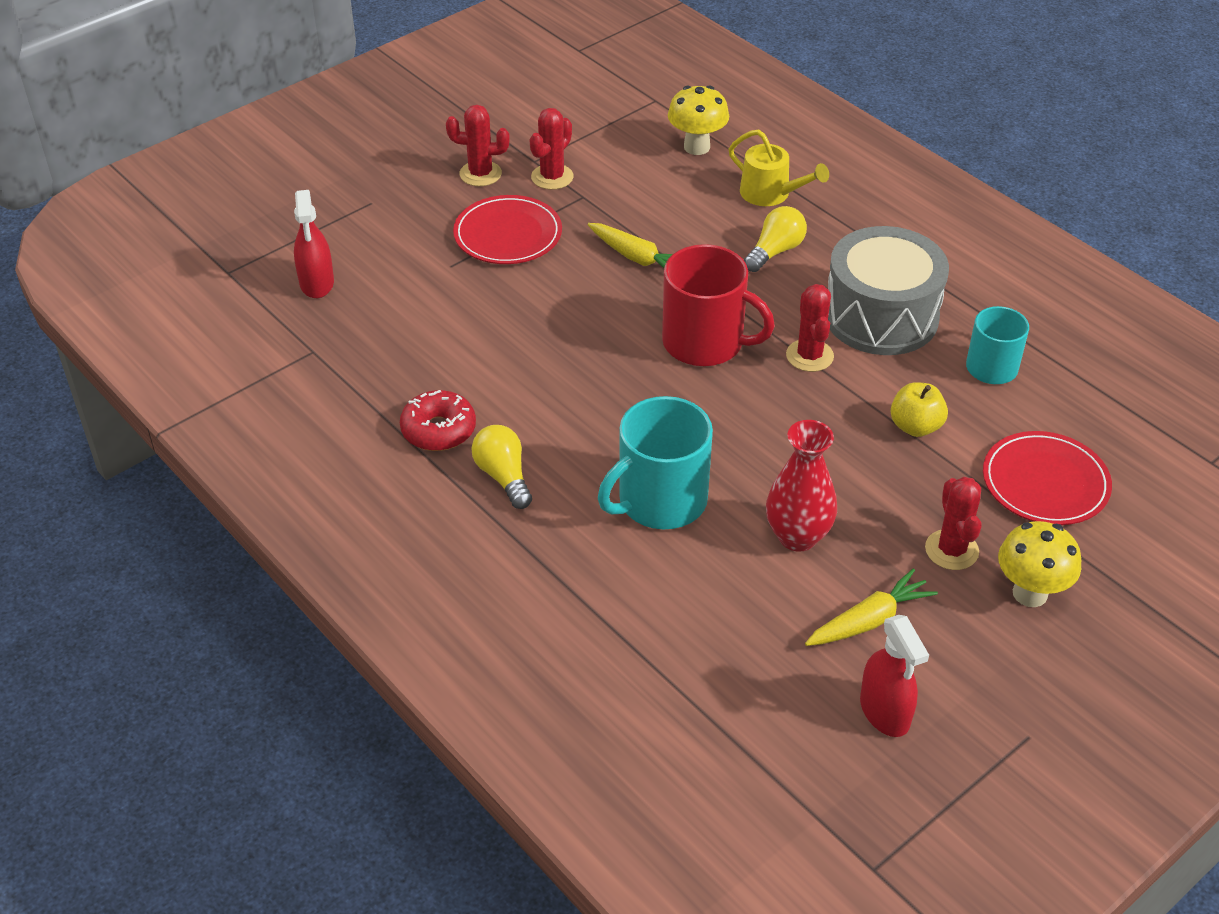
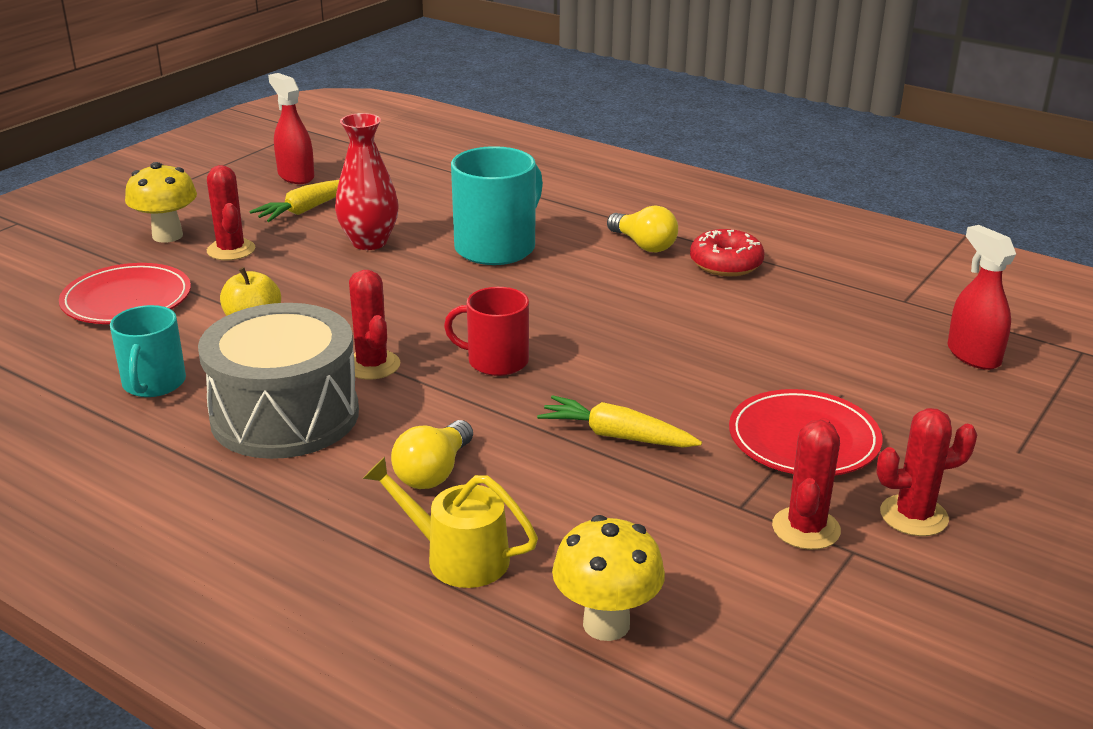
camera: 165 degrees right, 15 degrees down
(705, 343) = (496, 361): red mug -> red mug, size x0.64

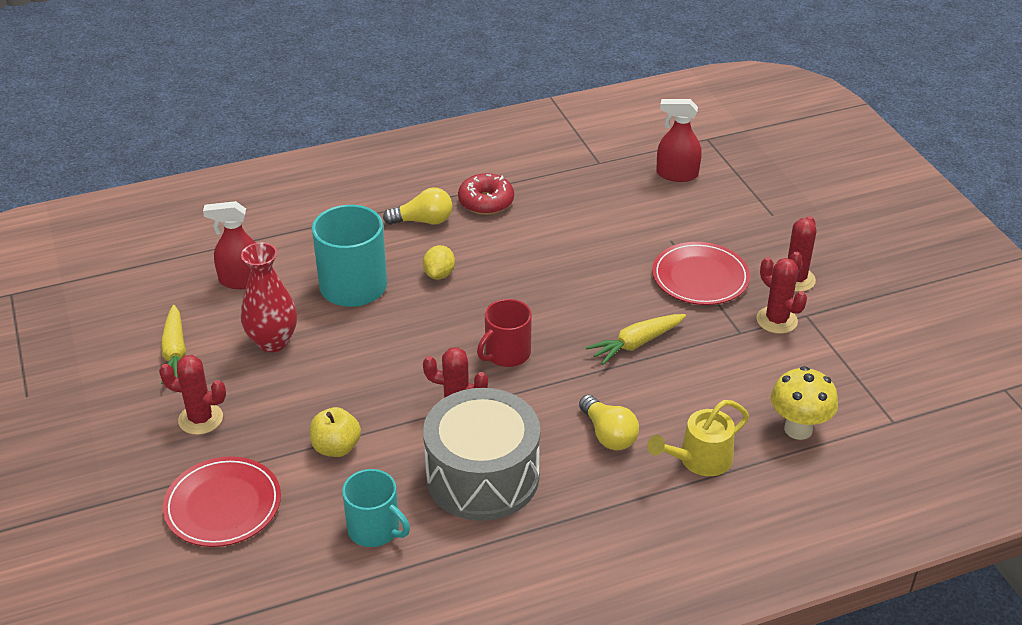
camera: 55 degrees left, 10 degrees up
(167, 236) = (130, 447): yellow mushroom -> none
(296, 176) = (102, 335): red spray bottle -> red spray bottle (242, 280)
(573, 281) = (439, 274): none -> yellow lemon

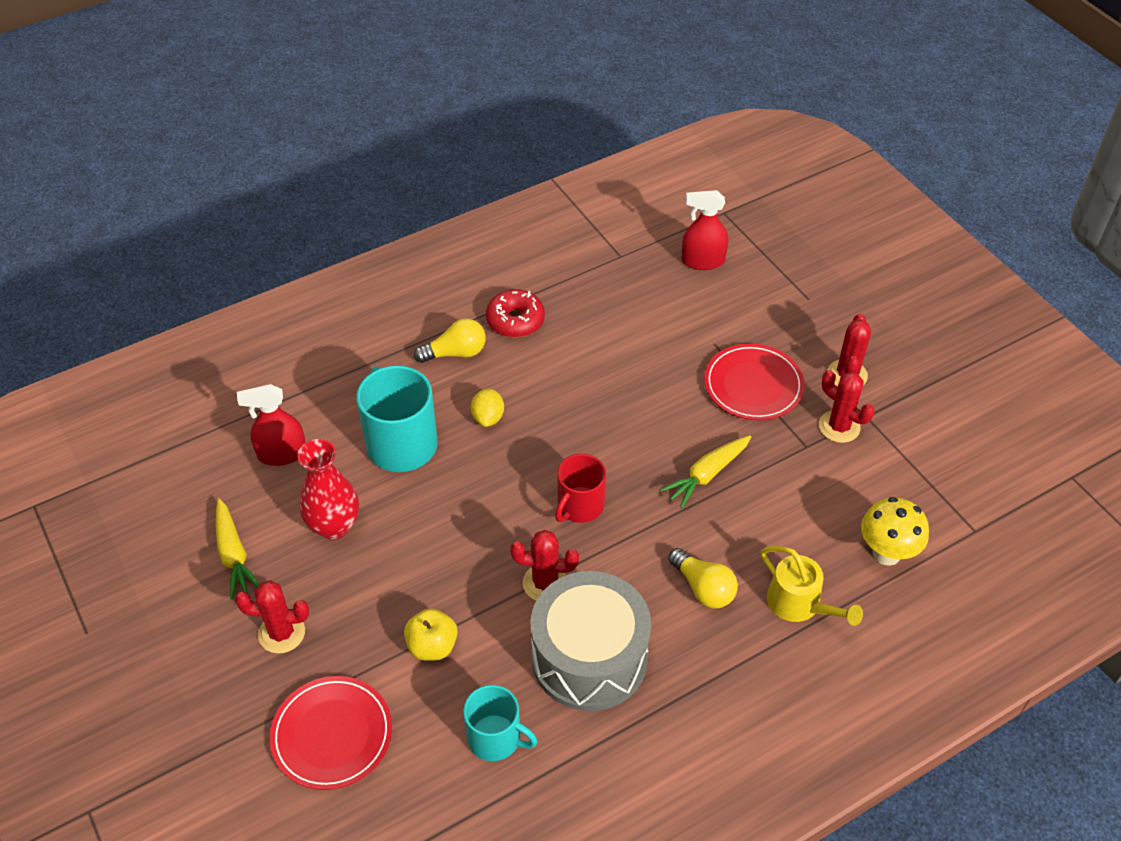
camera: 10 degrees left, 10 degrees up
(700, 460) = (799, 604): yellow watering can -> yellow watering can turned 90 degrees counterclockwise

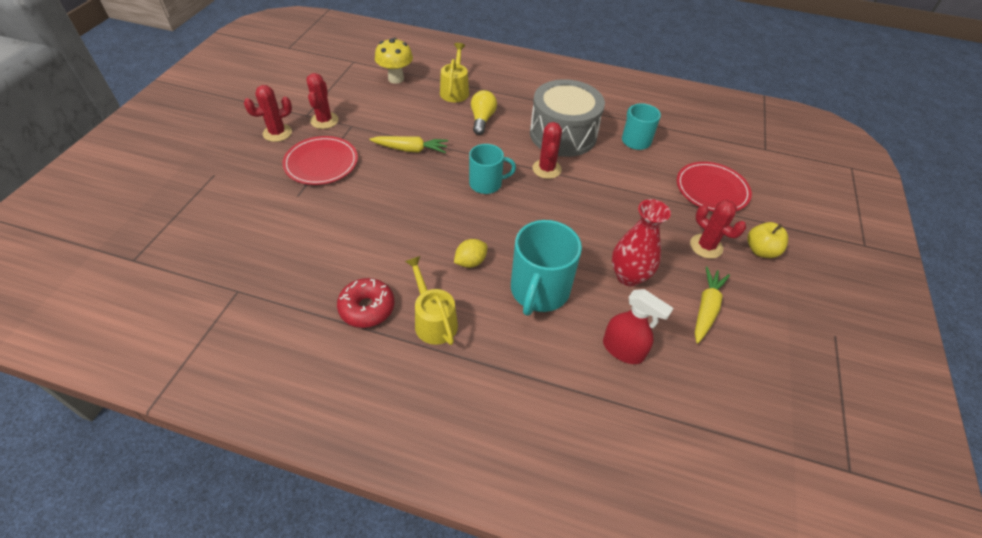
camera: 135 degrees left, 0 degrees up
(432, 646) = (629, 186): yellow apple -> yellow apple (760, 250)
(455, 353) = (433, 320): yellow light bulb -> yellow watering can
(545, 583) = (546, 169): red cactus -> red cactus turned 45 degrees clockwise
(579, 506) = (486, 183): red mug -> turquoise mug
(702, 261) = (209, 242): red spray bottle -> none

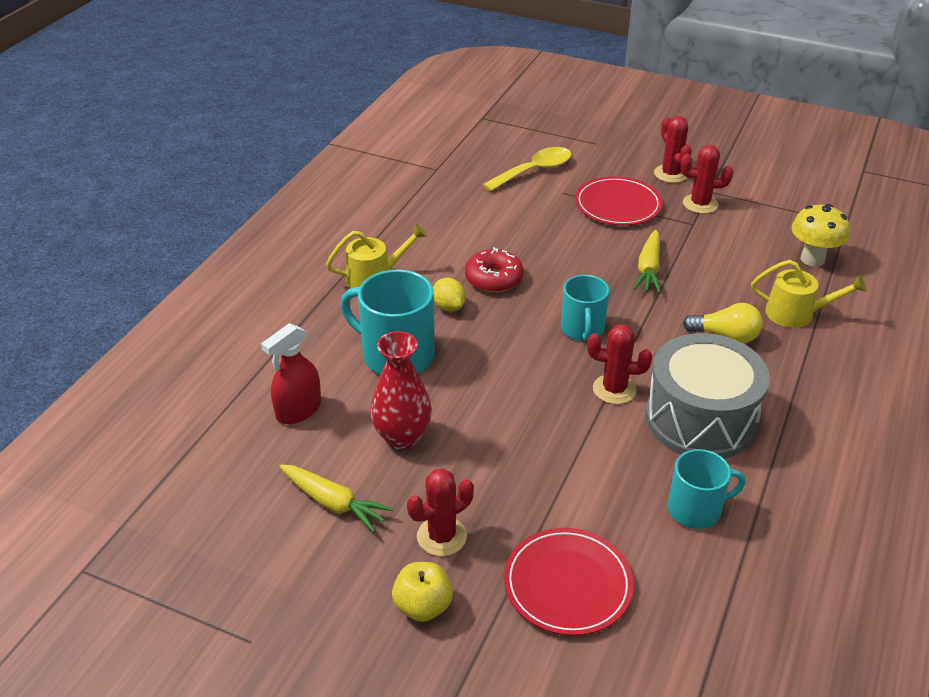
camera: 100 degrees right, 10 degrees down
(256, 215) = (534, 171): none -> yellow spoon
(367, 308) = (400, 238): red donut -> red donut (494, 279)

